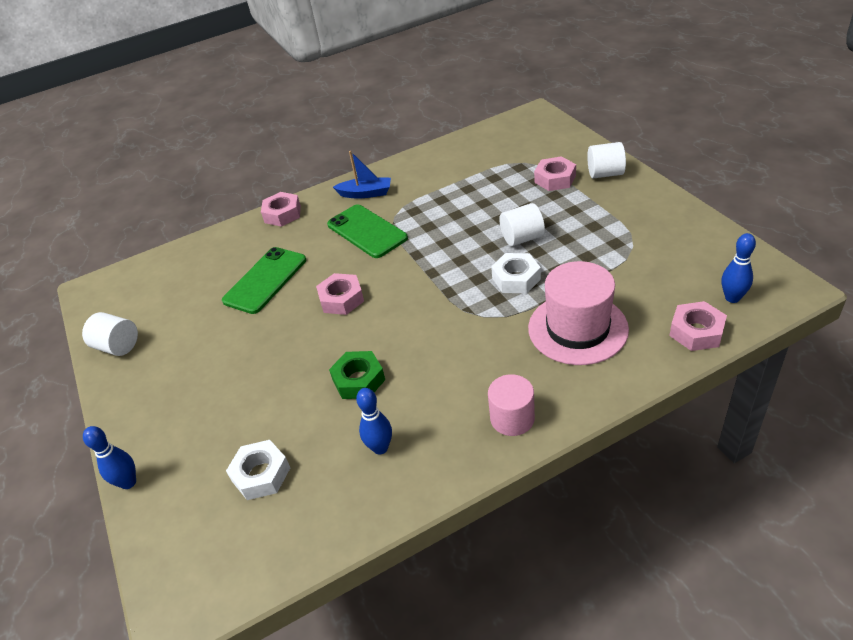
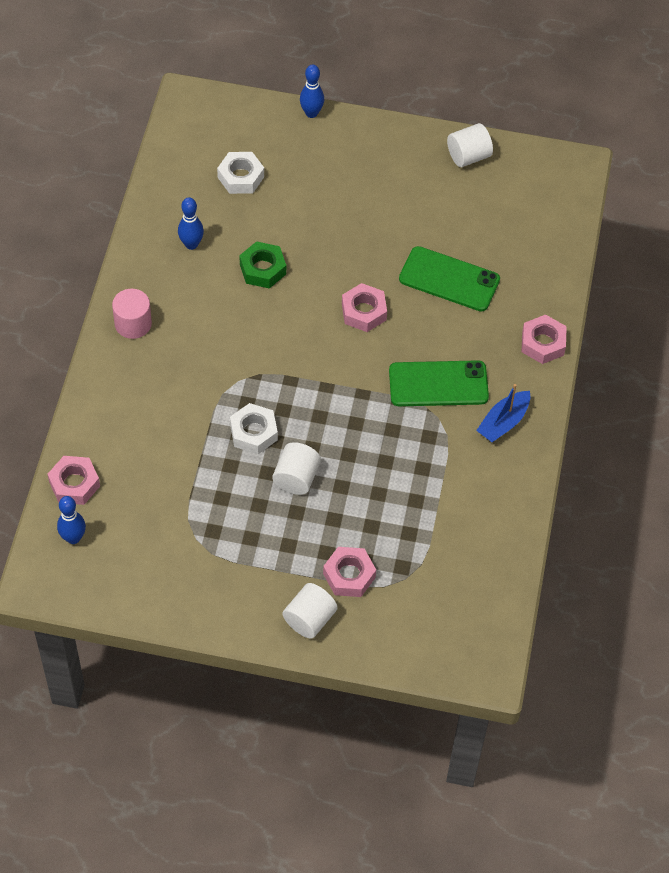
camera: 120 degrees right, 15 degrees up
(265, 280) = (449, 279): green phone -> green phone turned 45 degrees counterclockwise
(577, 328) = (159, 422): pink hat -> none

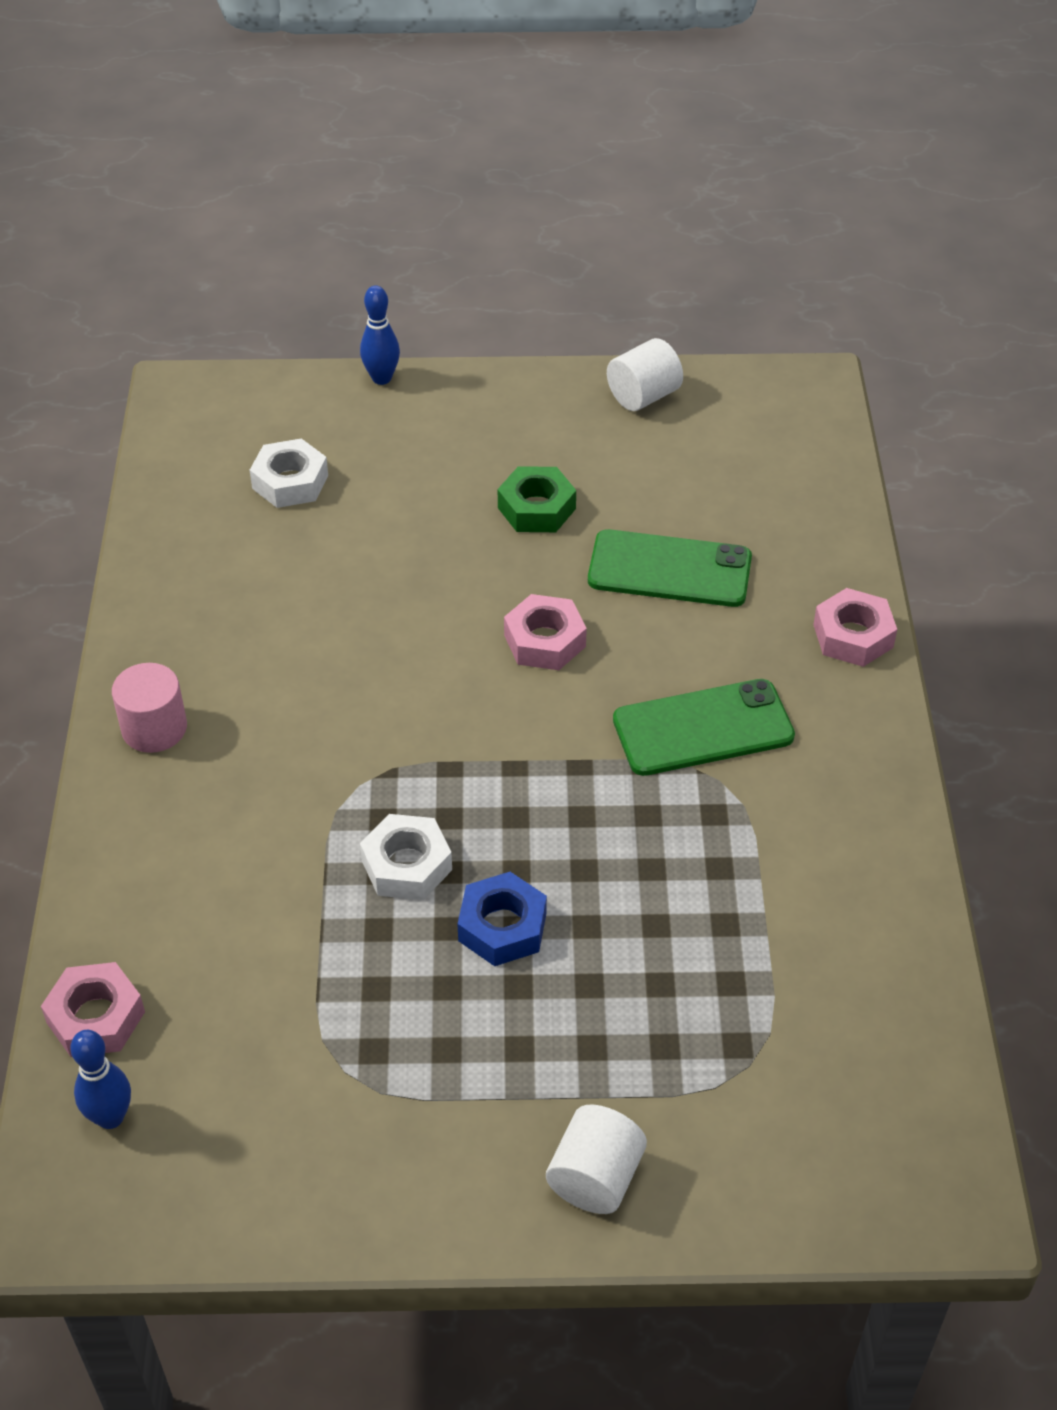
camera: 10 degrees left, 10 degrees down
(191, 244) = (230, 591): blue bowling pin -> none
(262, 269) = (359, 607): green nut -> green nut (536, 508)
(296, 478) = (502, 927): white cylinder -> blue nut
(349, 575) = (646, 1080): pink nut -> none
(503, 422) = (832, 768): blue boat -> none

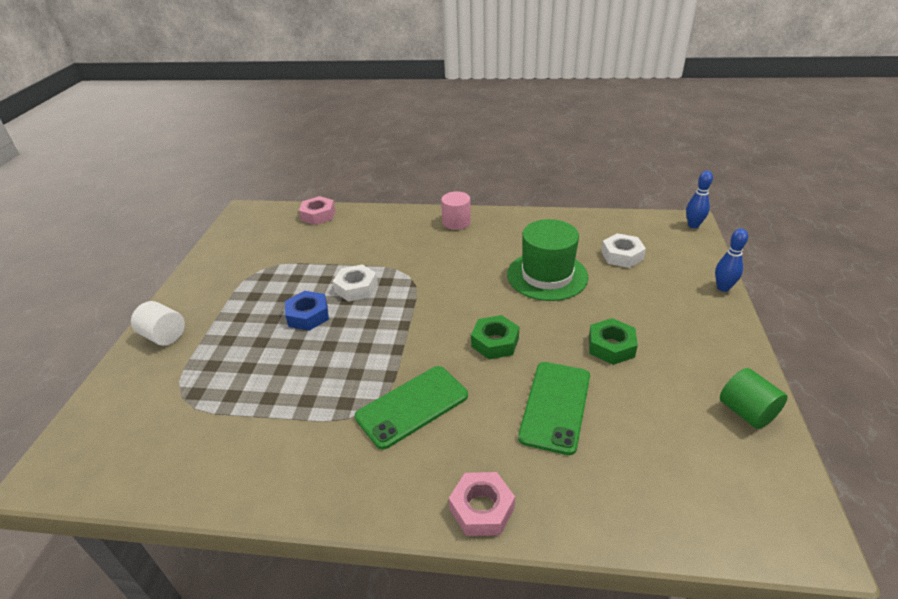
camera: 100 degrees right, 10 degrees down
(110, 1117) = (275, 219): blue bowling pin -> blue bowling pin (693, 225)
(355, 579) = (547, 276): none -> green hat
(544, 641) = (495, 342): pink nut -> green nut
(643, 396) = (746, 412): white cylinder -> green cylinder
(703, 728) = (412, 406): green phone -> green phone turned 60 degrees clockwise

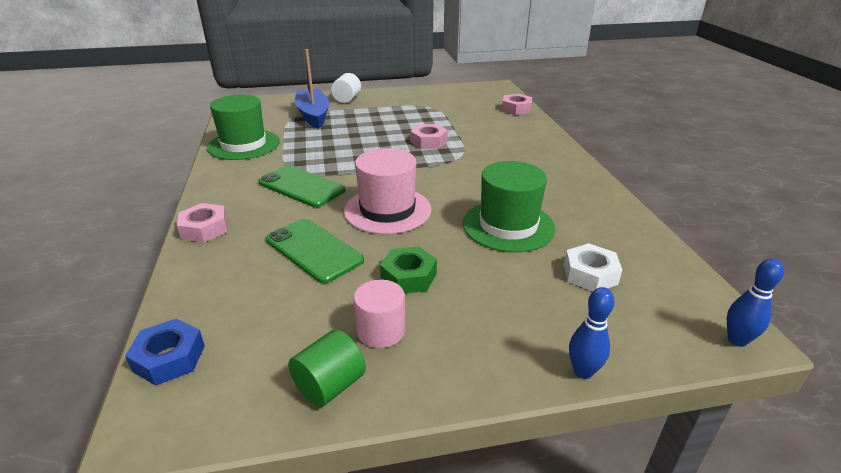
camera: 70 degrees right, 5 degrees down
(194, 377) = (313, 115): none -> blue boat
(243, 465) = (243, 145): none -> green hat
(308, 315) = (386, 132): blue nut -> blue nut (169, 358)
(356, 288) = (428, 141): white nut -> pink nut
(456, 222) = (563, 165): pink cylinder -> pink cylinder (381, 330)
(495, 342) = (387, 210): green nut -> pink hat
(555, 406) = (313, 250): green phone -> green phone turned 45 degrees clockwise

